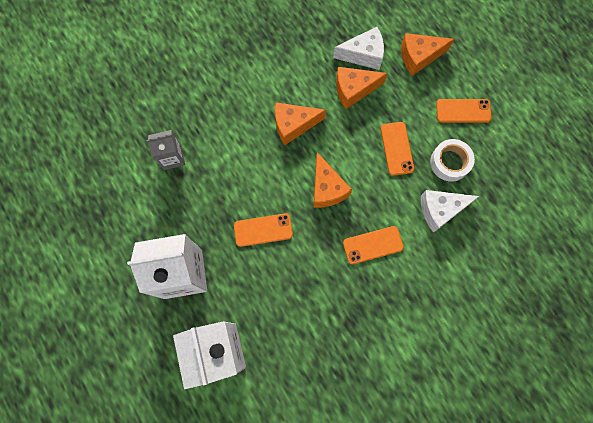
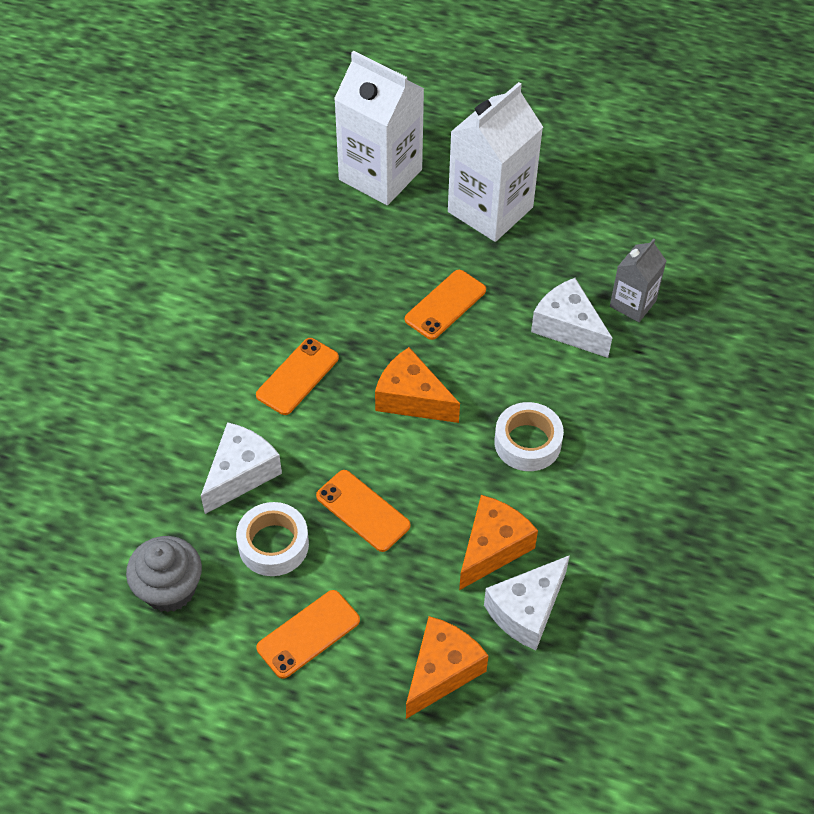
camera: 140 degrees right, 20 degrees down
(216, 169) = (568, 327): none -> white cheese
(293, 125) = (527, 442): orange cheese -> white tape
(512, 176) = (169, 589): none -> grey cupcake

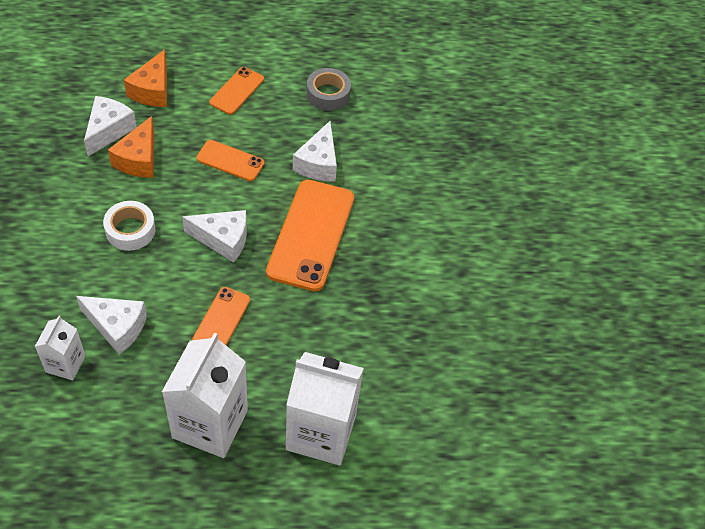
camera: 155 degrees right, 0 degrees up
(169, 589) = (328, 94): grey cupcake -> grey tape
(273, 544) = (278, 130): white tape -> none
(297, 376) = (311, 235): orange phone -> orange phone, size x1.88
(412, 398) = (223, 240): orange cheese -> white cheese
(633, 303) = (65, 364): grey carton -> white carton

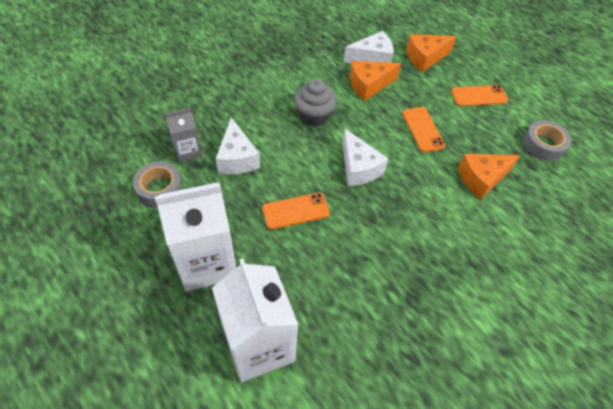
camera: 55 degrees right, 0 degrees up
(65, 364) = (188, 151): white carton -> grey carton
(89, 416) = (159, 189): none -> grey tape
(130, 230) = (314, 116): white tape -> grey cupcake
(311, 235) = (419, 216): orange phone -> none
(318, 163) = (481, 179): white cheese -> orange cheese

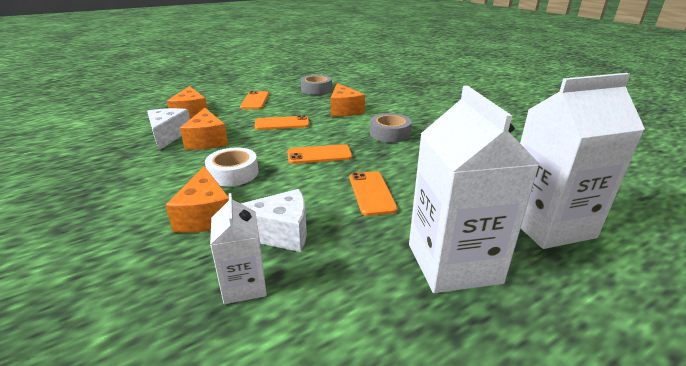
camera: 80 degrees left, 25 degrees down
(159, 189) = (318, 321): grey tape -> grey tape (390, 133)
(188, 151) = (244, 285): grey carton -> white carton
(255, 116) = (205, 215): none -> orange cheese
(314, 116) = (233, 173): grey cupcake -> white tape
(358, 168) = (319, 155): white cheese -> orange phone

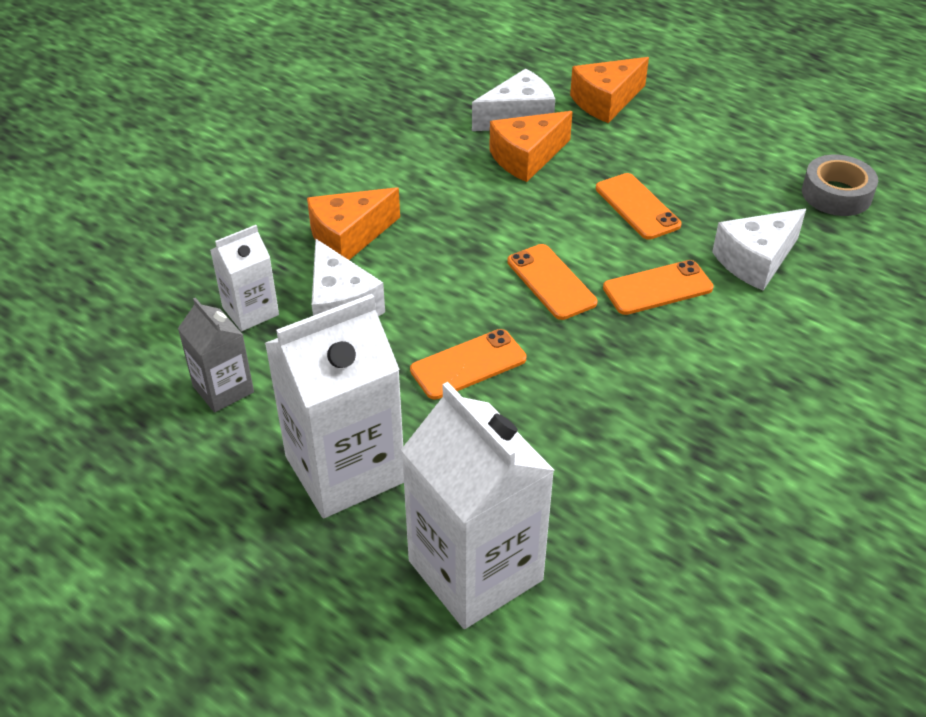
camera: 70 degrees right, 15 degrees up
(233, 173) = (450, 220): white tape -> none
(255, 100) = (711, 142): orange phone -> orange phone (657, 288)
(335, 322) = (223, 389): none -> grey carton
(344, 110) = (755, 261): orange cheese -> white cheese
(390, 133) = (687, 345): grey tape -> none

